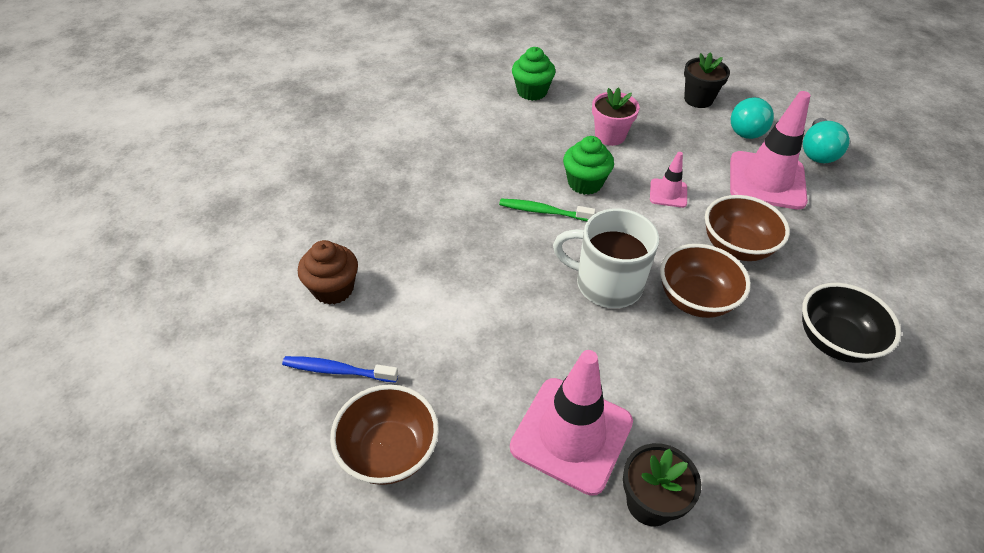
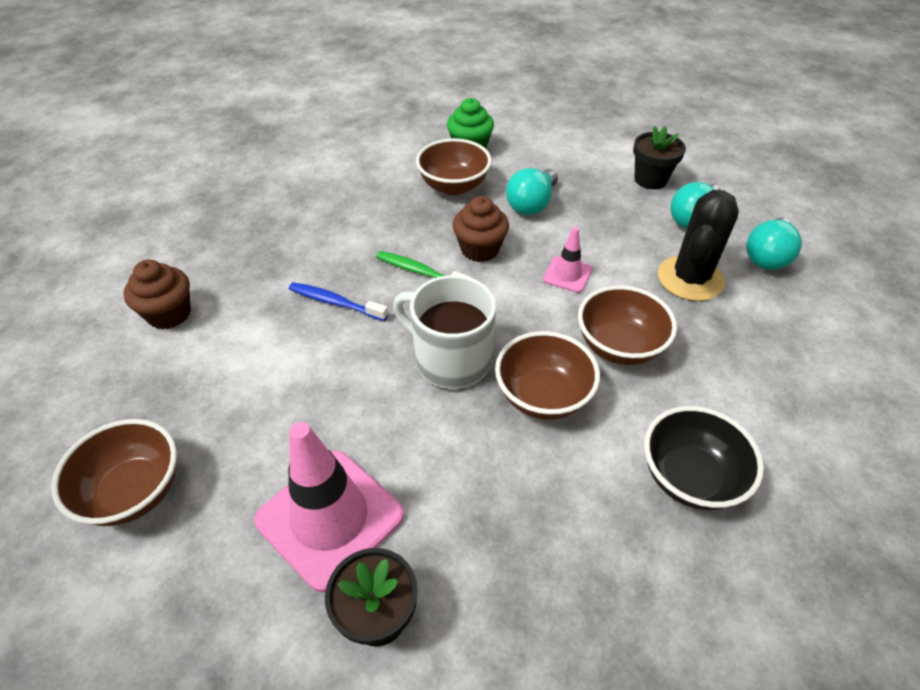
camera: 15 degrees right, 0 degrees up
(337, 370) = (129, 396): blue toothbrush -> blue toothbrush (335, 302)
(534, 129) = (453, 186): none -> brown bowl
(585, 183) = (480, 249): green cupcake -> brown cupcake
(610, 136) = (531, 204): pink flower pot -> turquoise light bulb
(766, 180) = (690, 279): pink traffic cone -> black cactus

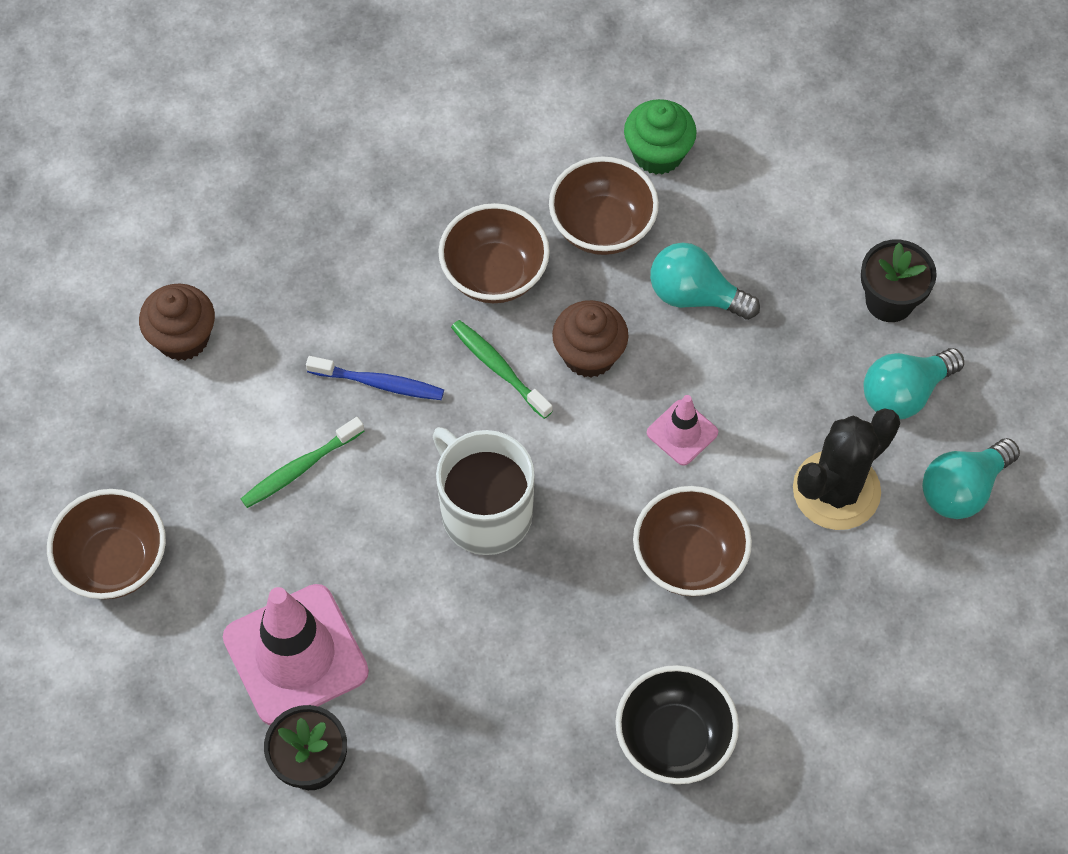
camera: 20 degrees right, 15 degrees up
(289, 372) = (300, 468): none -> green toothbrush
(335, 302) = (379, 383): blue toothbrush -> blue toothbrush turned 150 degrees clockwise
(531, 204) = (695, 295): turquoise light bulb -> turquoise light bulb turned 60 degrees clockwise
(543, 396) = (567, 593): brown bowl -> brown bowl (494, 274)

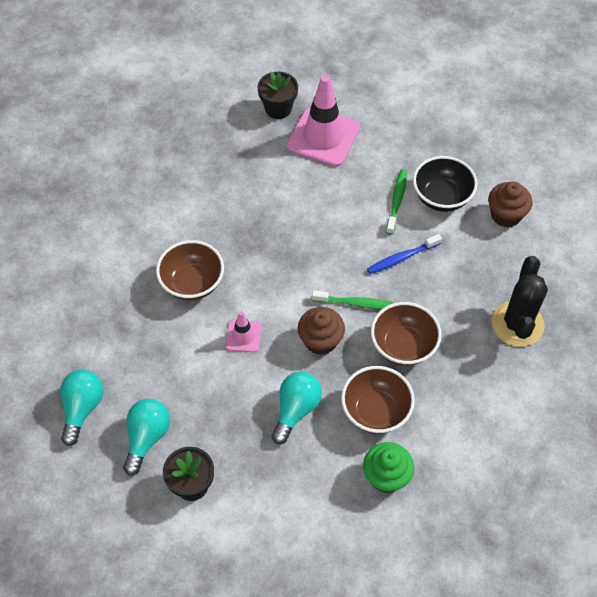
camera: 140 degrees right, 5 degrees down
(115, 561) = (429, 119): brown bowl -> none
(485, 512) = (301, 239): white mug -> none
(674, 739) = (139, 210): black bowl -> black bowl (441, 197)
(695, 295) = (296, 410): turquoise light bulb -> turquoise light bulb turned 45 degrees counterclockwise
(836, 490) = (146, 362): black cactus -> black cactus (517, 324)

